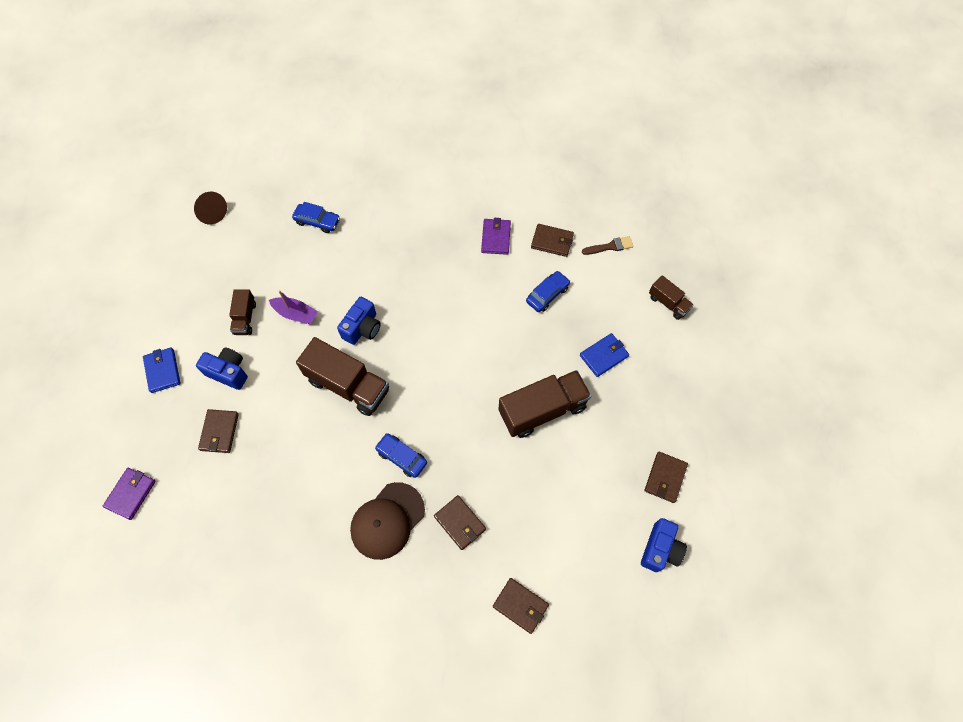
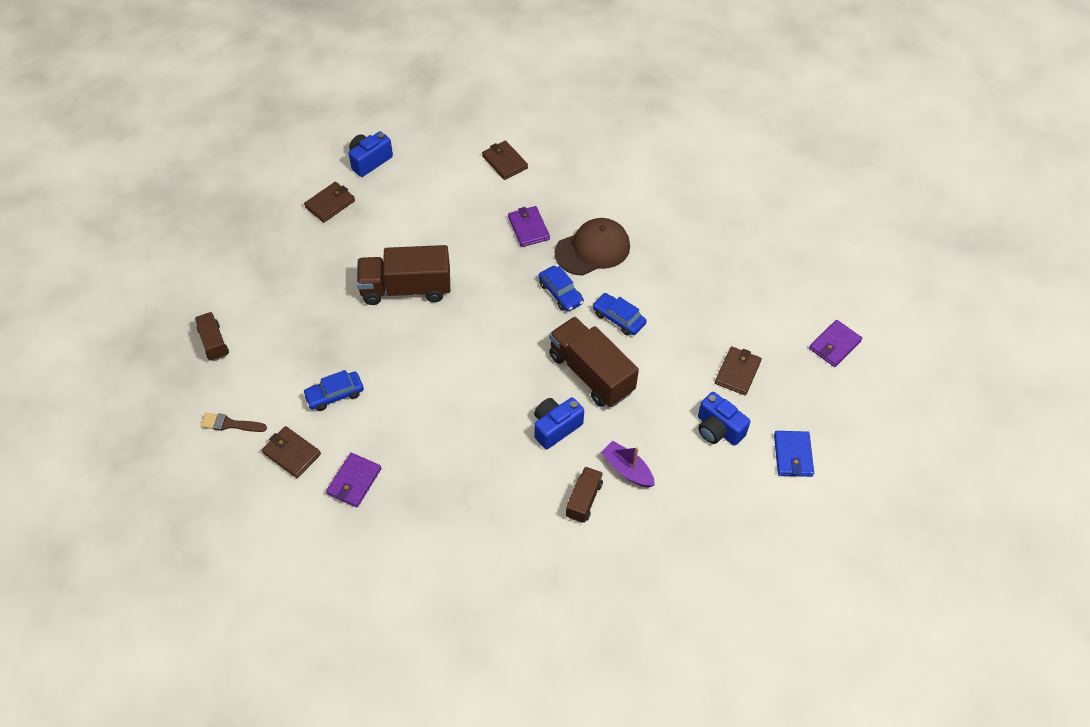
camera: 160 degrees left, 10 degrees down
(211, 212) = (706, 651): brown cone -> none
(245, 318) = (688, 485): brown truck -> brown truck (584, 500)
(317, 221) = (566, 584): blue car -> blue car (618, 318)
(460, 523) = (528, 228): brown wallet -> purple wallet
(604, 356) = (316, 315): blue wallet -> none

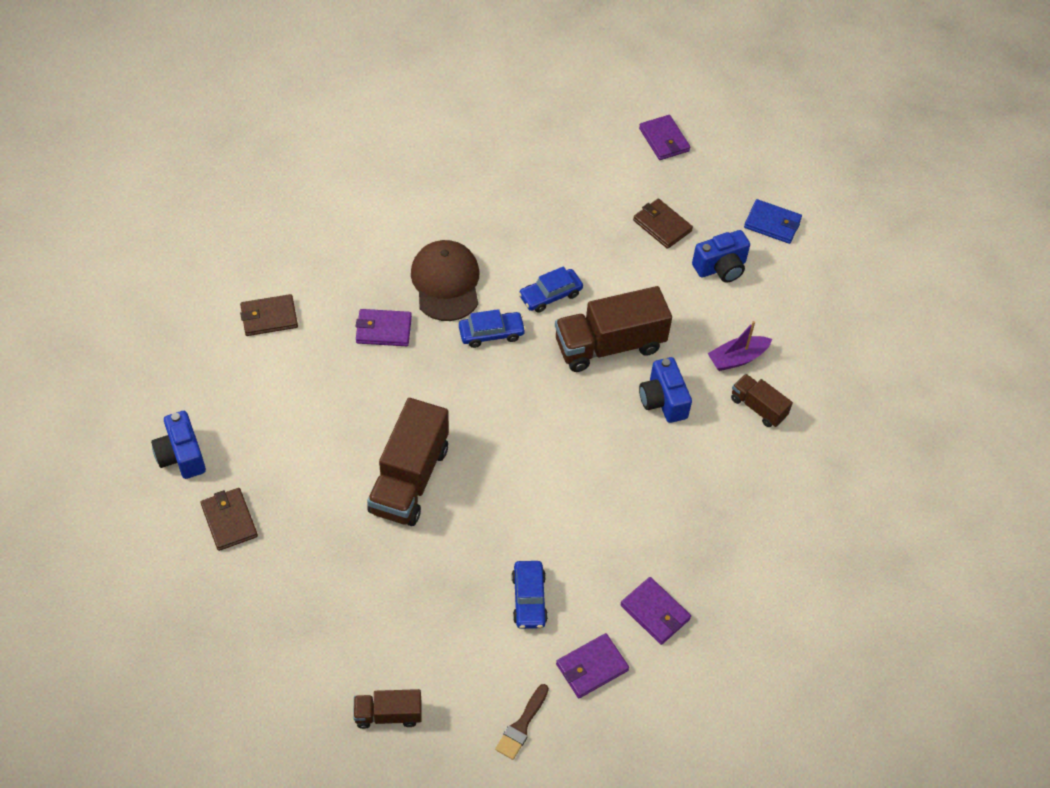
camera: 70 degrees left, 0 degrees up
(291, 453) = (591, 667): brown wallet -> purple wallet

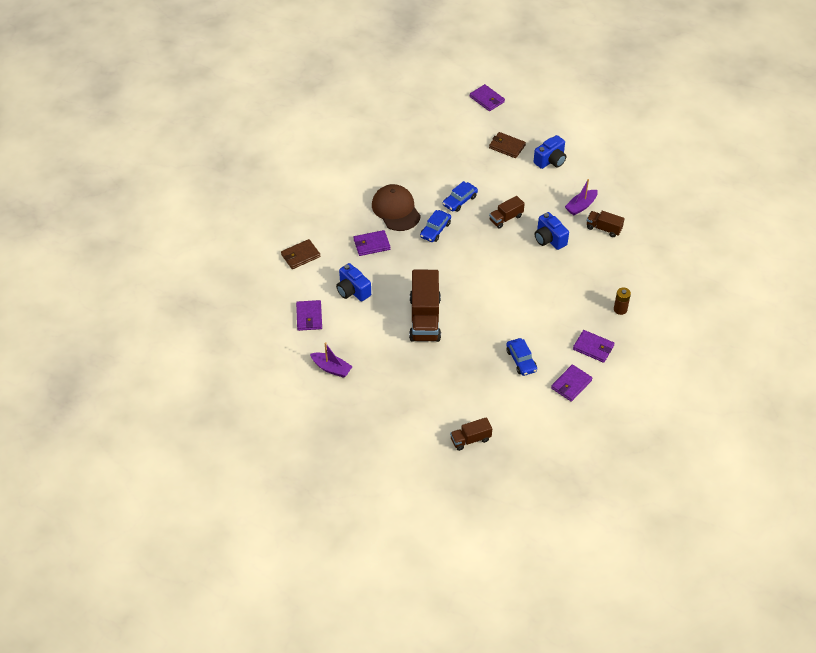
camera: 15 degrees left, 5 degrees down
(181, 456) = (286, 342): blue camera -> blue camera (352, 291)
(229, 520) = (331, 368): brown wallet -> purple boat
(235, 423) = (309, 317): none -> purple wallet
(491, 333) = (435, 230): blue car -> blue car turned 150 degrees clockwise
(522, 725) = (546, 423): brown brush -> none
(609, 345) = (506, 218): brown truck -> brown truck, size x0.53
(727, 557) = (620, 309): none -> brown battery
(772, 224) = (569, 129): blue wallet -> none

